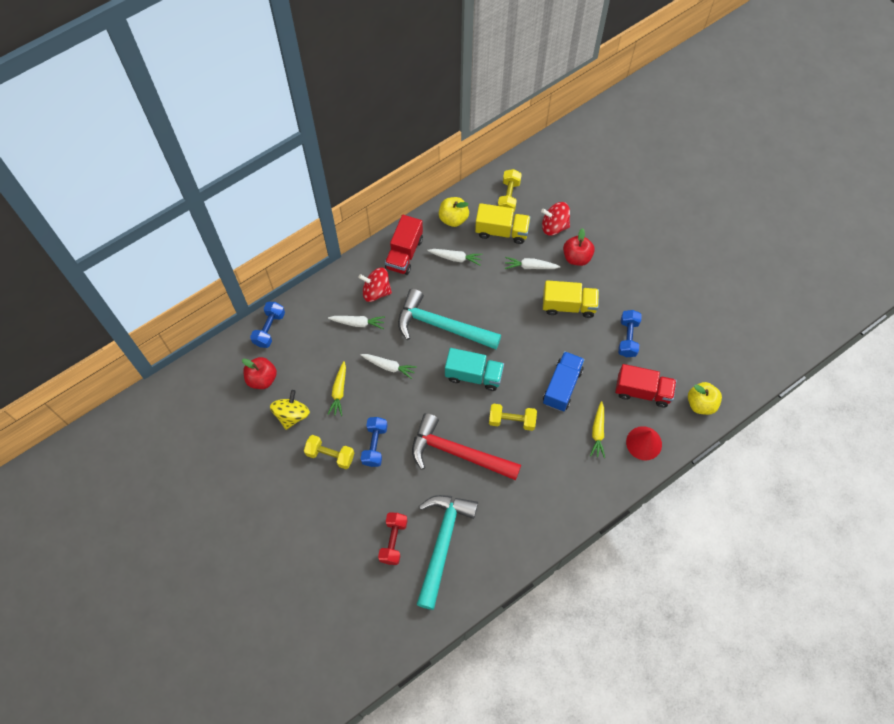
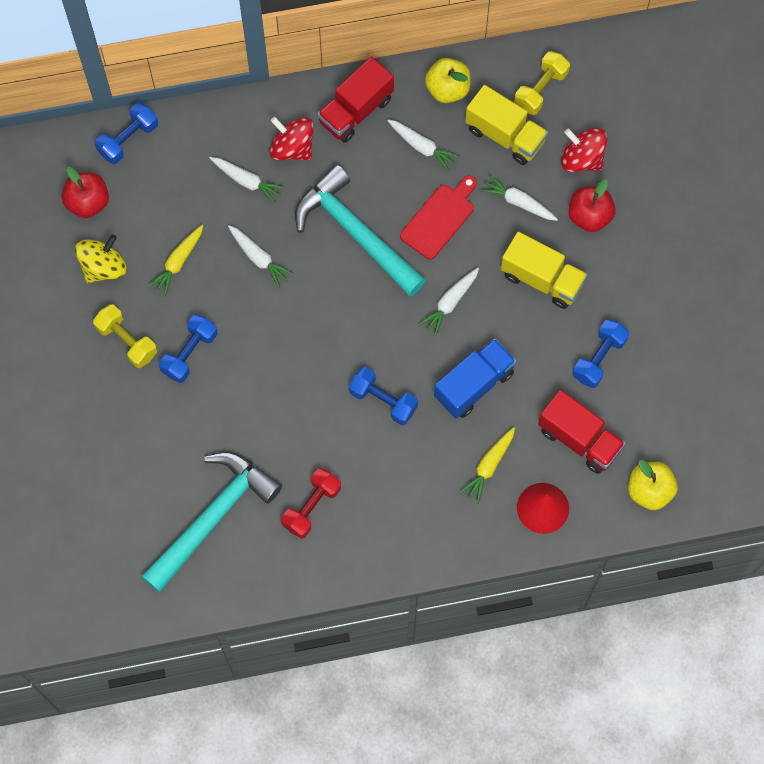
camera: 25 degrees right, 5 degrees up
(393, 541) = (153, 486): red dumbbell -> red dumbbell (311, 507)
(457, 453) = (290, 411): red hammer -> none
(473, 375) = (364, 318): turquoise truck -> none
(488, 296) = (439, 219): none -> red cutting board
(512, 420) = (383, 400): yellow dumbbell -> blue dumbbell
(521, 343) = (450, 303): none -> white carrot

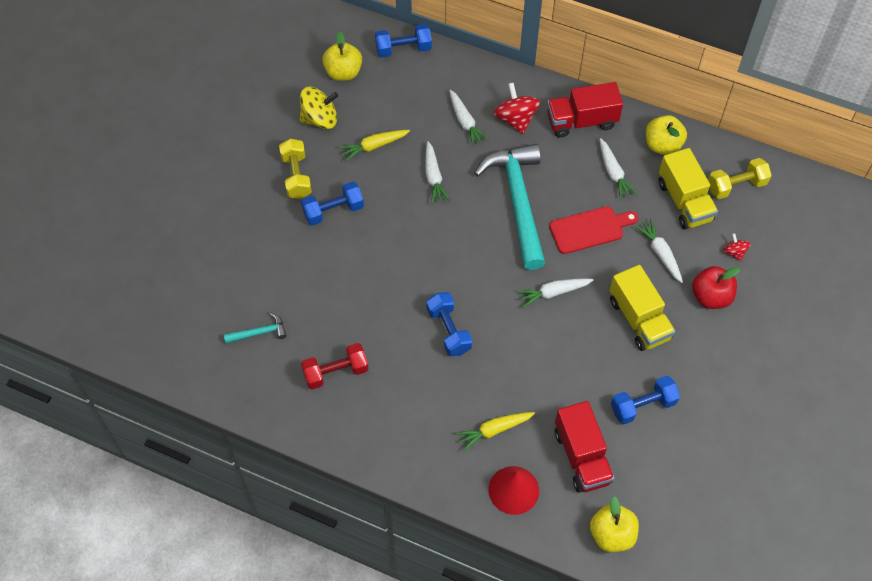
camera: 35 degrees right, 10 degrees down
(88, 202) = (343, 72): red apple -> yellow apple
(213, 516) = (259, 332): turquoise hammer -> turquoise hammer, size x0.42
(474, 385) = (527, 363): blue truck -> none
(582, 159) = (734, 252): red spinning top -> red spinning top, size x0.53

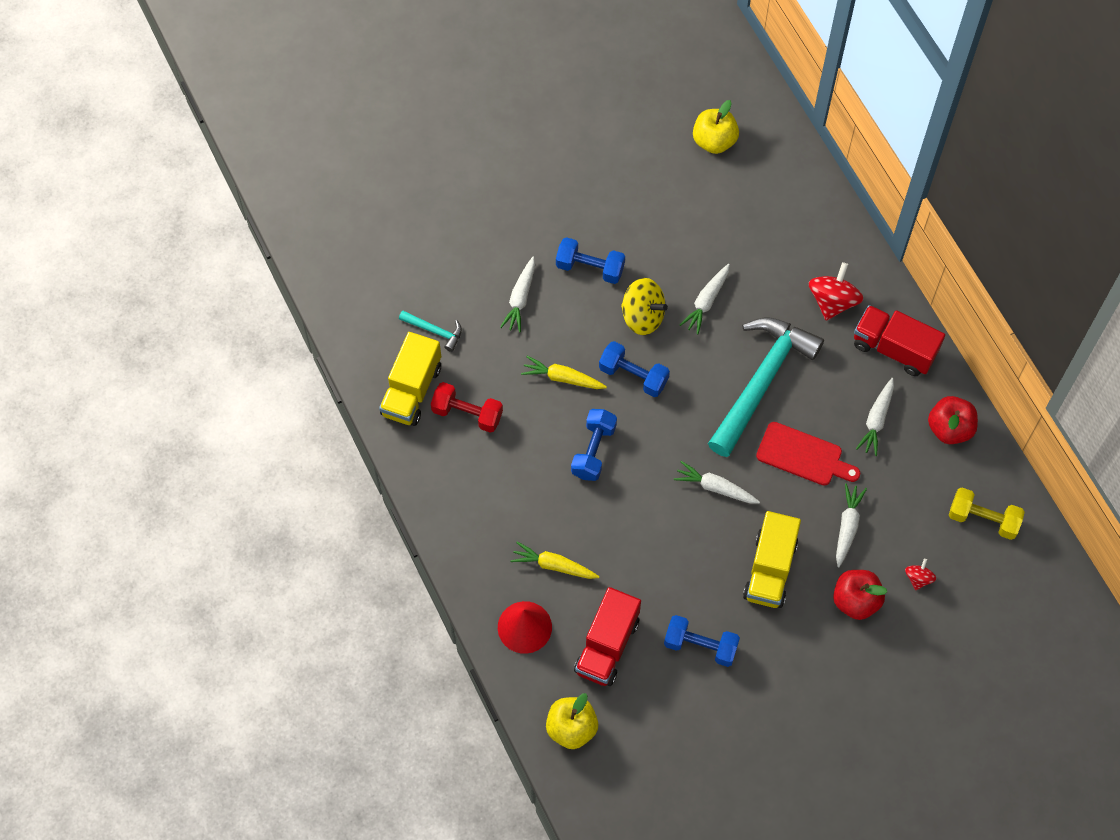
camera: 40 degrees right, 5 degrees up
(296, 176) = (586, 212): yellow dumbbell -> none
(320, 119) = (653, 172): yellow spinning top -> yellow spinning top (642, 316)
(374, 146) = (679, 233): yellow carrot -> yellow carrot (563, 378)
(403, 49) = (790, 157): blue dumbbell -> blue dumbbell (633, 376)
(465, 122) = (783, 270): white carrot -> white carrot (520, 298)
(662, 145) = (949, 428): yellow apple -> red apple
(684, 201) = (918, 496): yellow truck -> yellow truck (411, 390)

